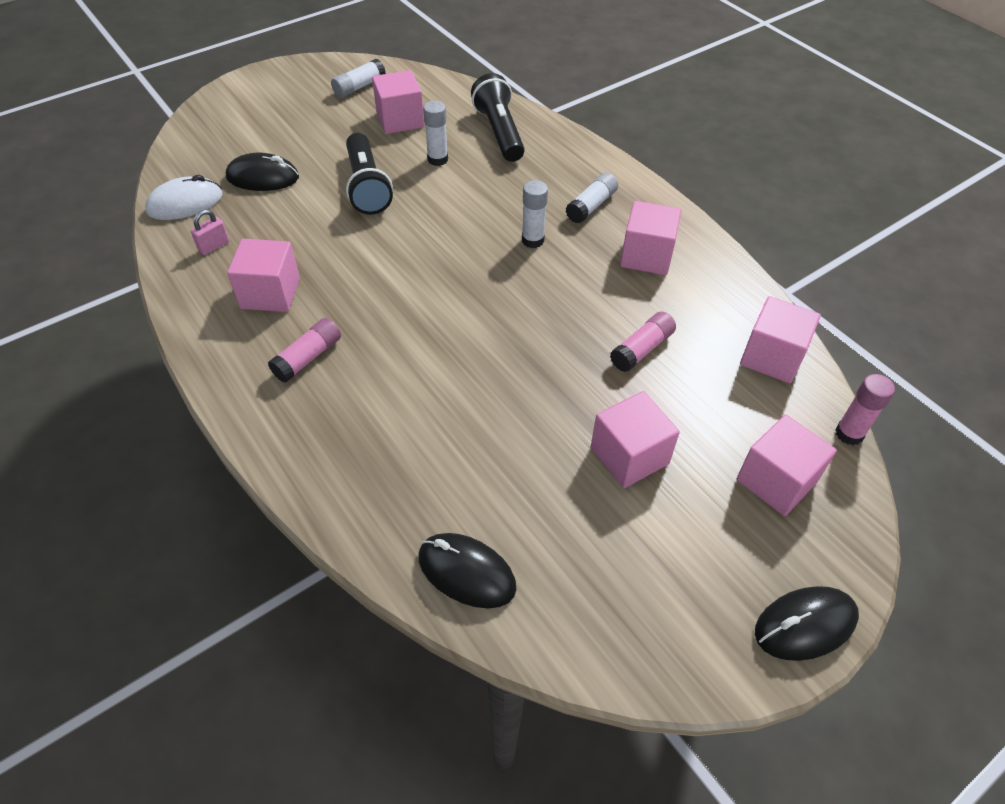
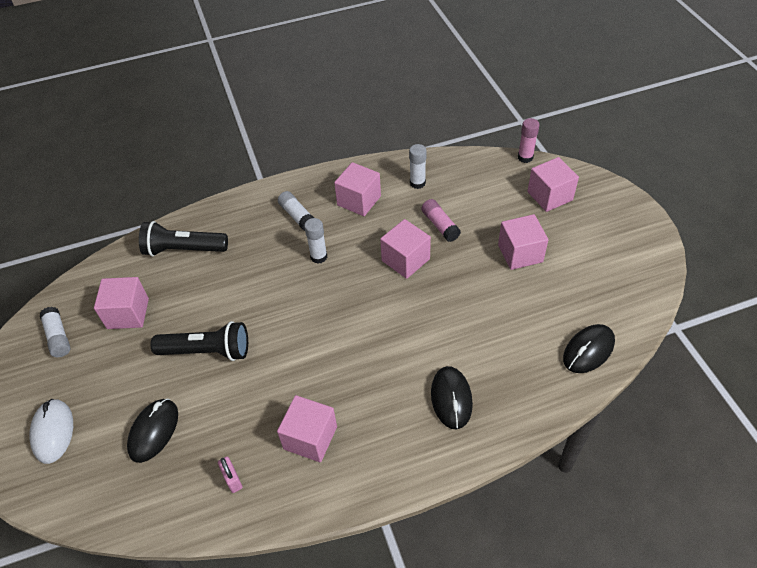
camera: 70 degrees left, 0 degrees up
(185, 203) = (159, 502): white mouse -> white mouse (53, 432)
(308, 357) = (390, 417): pink glue stick -> none
(437, 159) = (197, 296): white glue stick -> white glue stick (417, 183)
(772, 357) = (463, 169): pink cube -> pink cube (405, 260)
(805, 625) = (636, 213): black mouse -> black mouse (451, 398)

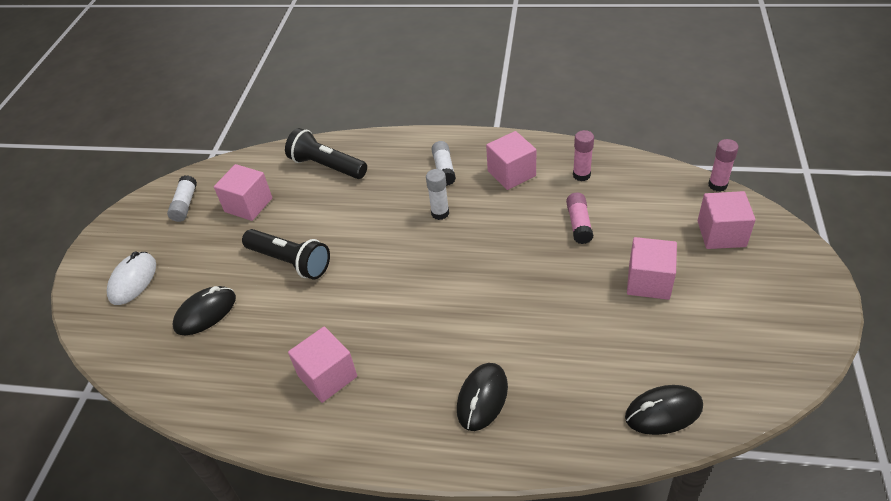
camera: 30 degrees right, 5 degrees down
(232, 479) = (240, 383): pink padlock -> none
(405, 260) = (522, 245): pink cube -> none
(417, 183) = (581, 175): white glue stick -> pink glue stick

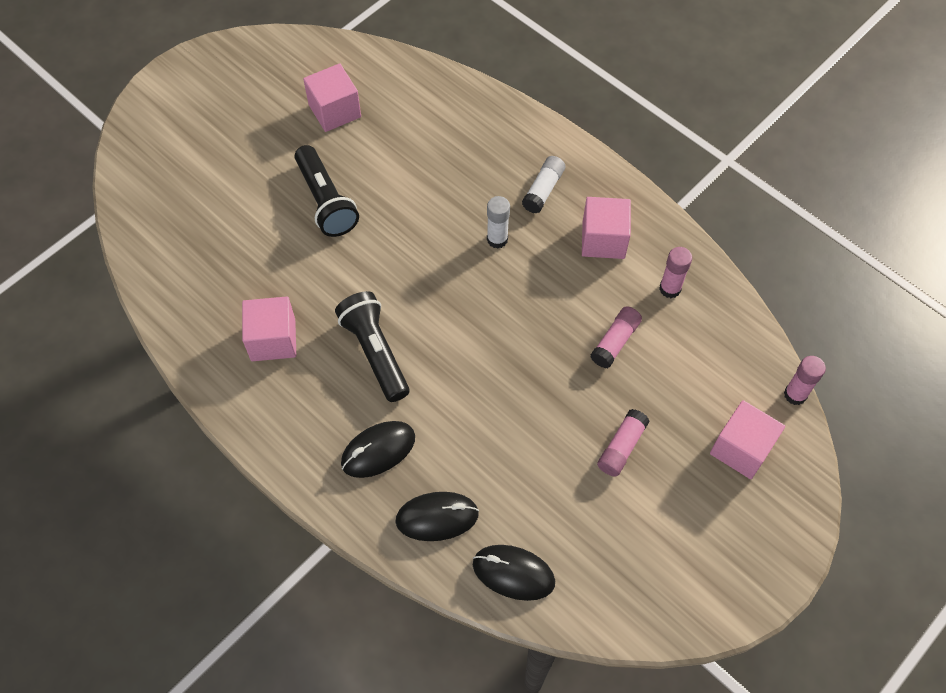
camera: 30 degrees right, 15 degrees up
(133, 280) = (185, 131): white mouse -> none
(185, 204) = (281, 73): white glue stick -> none
(205, 313) = (221, 206): black mouse -> black mouse (437, 517)
(326, 166) = (437, 111): black flashlight -> black flashlight (375, 352)
(649, 281) = (621, 447): pink cube -> pink glue stick

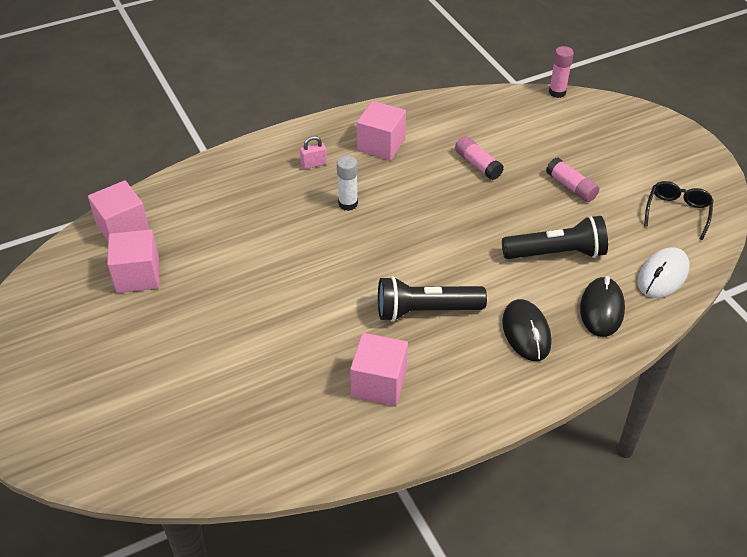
camera: 70 degrees left, 15 degrees down
(326, 201) = (241, 307): black flashlight -> black flashlight (557, 253)
(513, 573) = (662, 275): black mouse -> white mouse
(543, 190) = (314, 164): white glue stick -> pink padlock
(629, 574) = (677, 212): none -> black glasses
(670, 289) = (443, 124): pink glue stick -> none
(741, 449) = (591, 129): pink cube -> pink cube (123, 228)

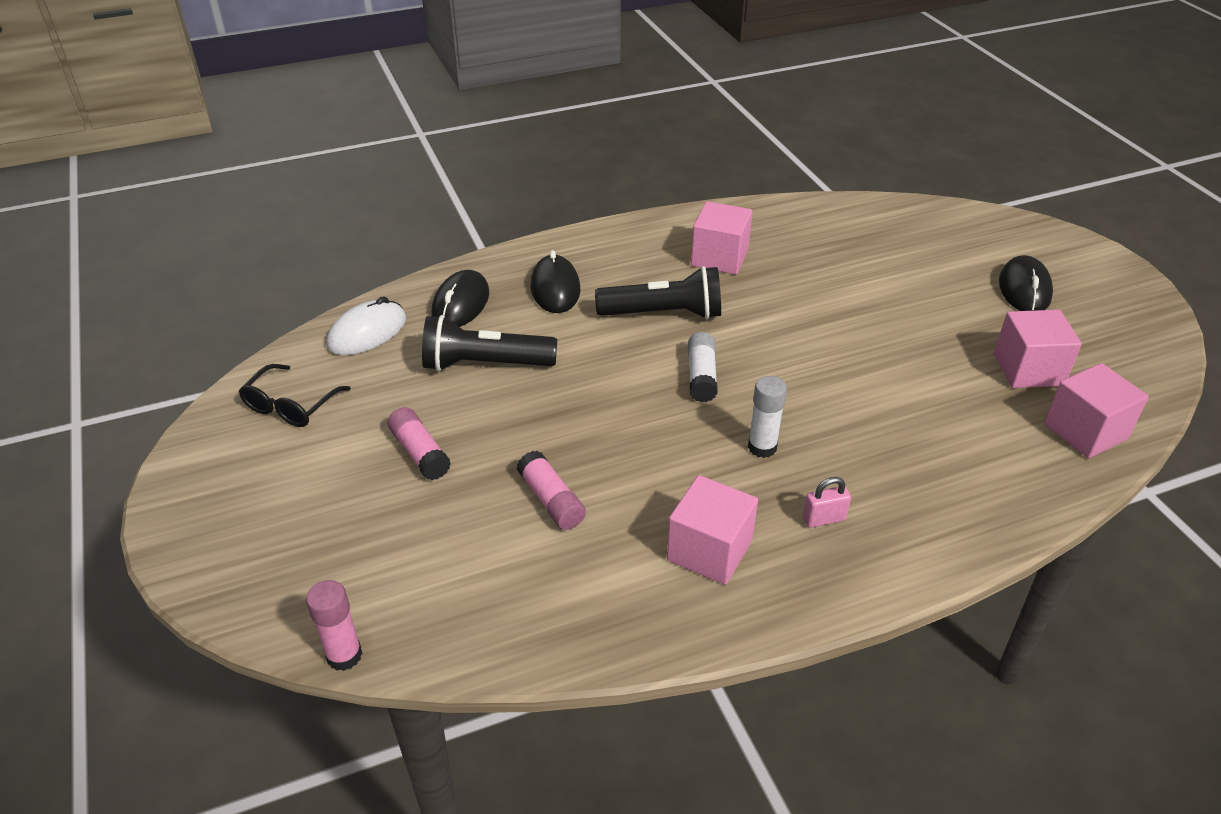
camera: 175 degrees left, 5 degrees down
(97, 361) = (1024, 289): none -> black mouse
(390, 254) = (701, 376): none -> white glue stick

